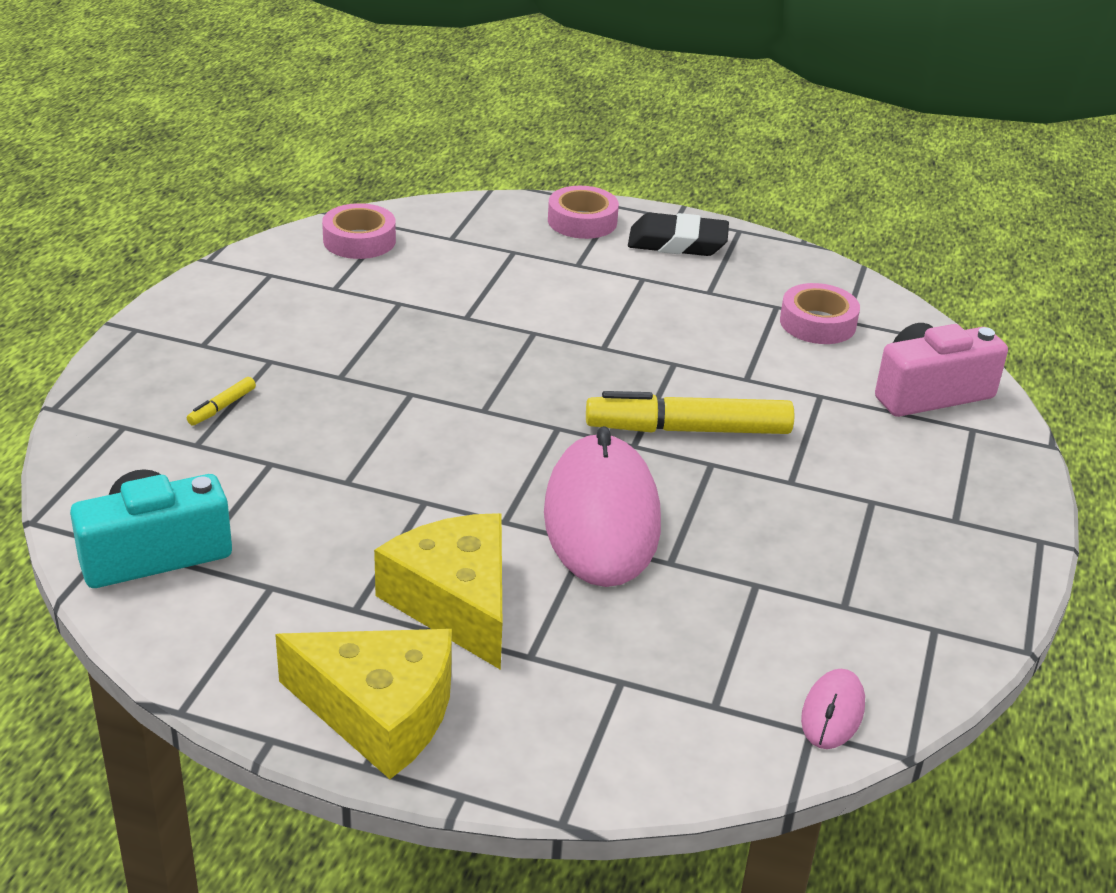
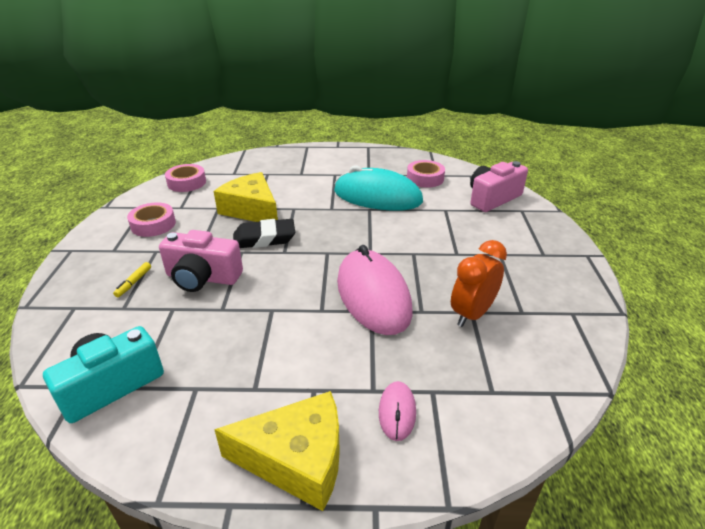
camera: 15 degrees left, 0 degrees up
(332, 424) = (202, 277): none -> pink camera
(455, 602) = (314, 367): yellow cheese -> yellow cheese (251, 210)
(582, 221) = (294, 155): pink tape -> pink tape (153, 224)
(677, 243) = (343, 156): black eraser -> black eraser (264, 238)
(688, 430) = (393, 239): yellow marker -> none
(702, 341) = (377, 196): none -> turquoise mouse
(754, 587) = (472, 314): none -> orange clock
(832, 713) = (556, 377): pink mouse -> pink mouse (397, 412)

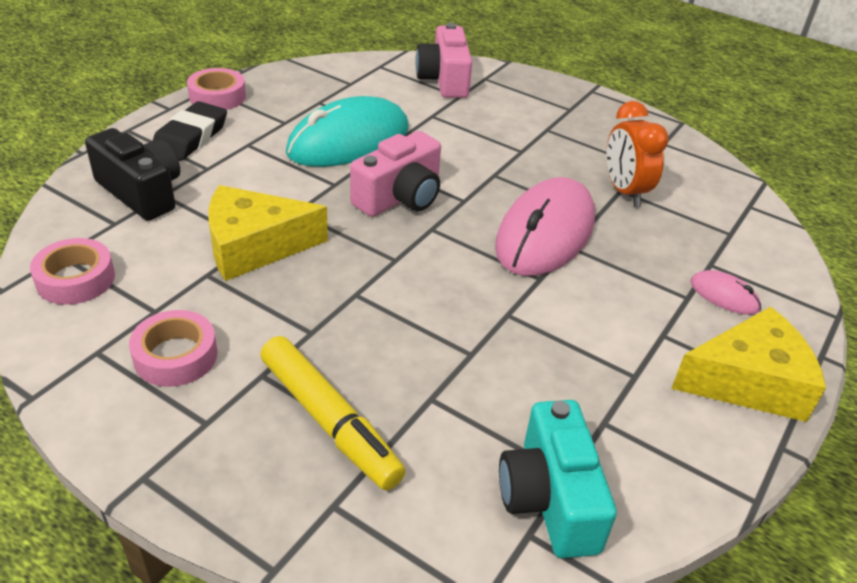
camera: 60 degrees left, 5 degrees up
(134, 283) = (329, 421): yellow marker -> yellow marker, size x2.42
(202, 277) = (384, 349): pink camera -> pink camera (400, 197)
(263, 169) = (141, 192): none -> black camera
(264, 238) = (345, 263): black eraser -> black eraser (190, 137)
(297, 459) = (748, 381): yellow cheese -> yellow cheese turned 45 degrees clockwise
(373, 295) = (545, 233): pink mouse -> pink mouse turned 75 degrees counterclockwise
(425, 178) = (349, 93): pink tape -> pink tape (217, 96)

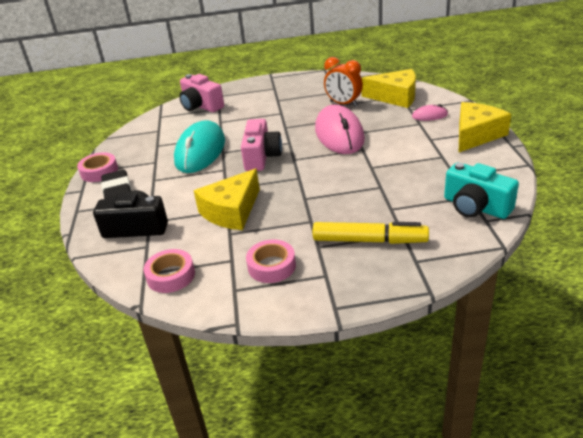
camera: 35 degrees left, 5 degrees down
(719, 229) = (395, 97): none -> yellow cheese

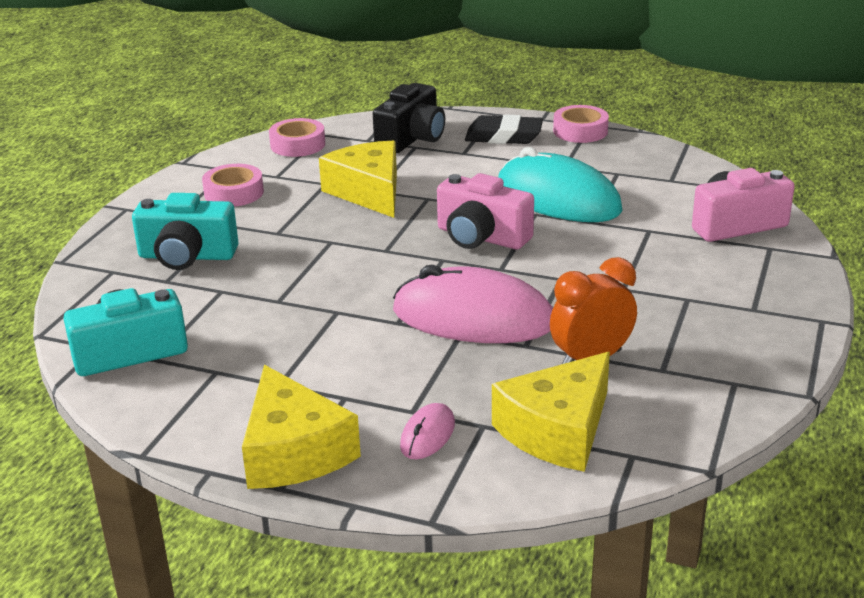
camera: 115 degrees right, 5 degrees down
(369, 240) = (187, 256): yellow marker -> turquoise camera

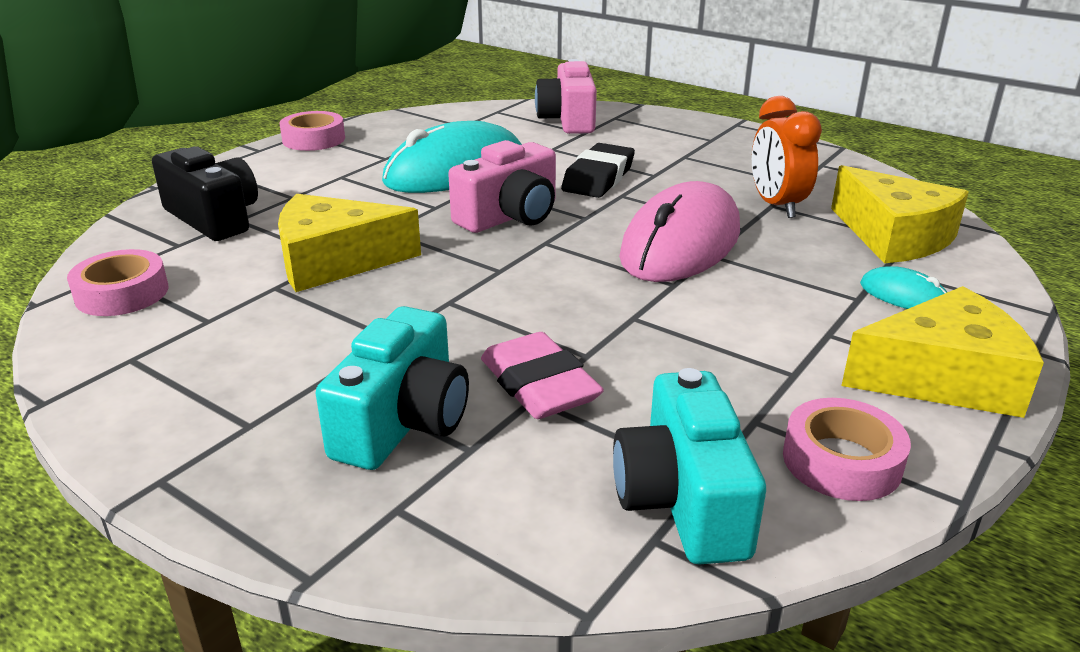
camera: 75 degrees left, 0 degrees up
(234, 193) = (224, 361): pink tape -> pink tape (841, 461)
(236, 290) = (539, 385): none -> pink eraser
(427, 435) = (904, 296): pink mouse -> turquoise mouse
(503, 136) = (278, 172): black eraser -> black eraser (598, 178)

